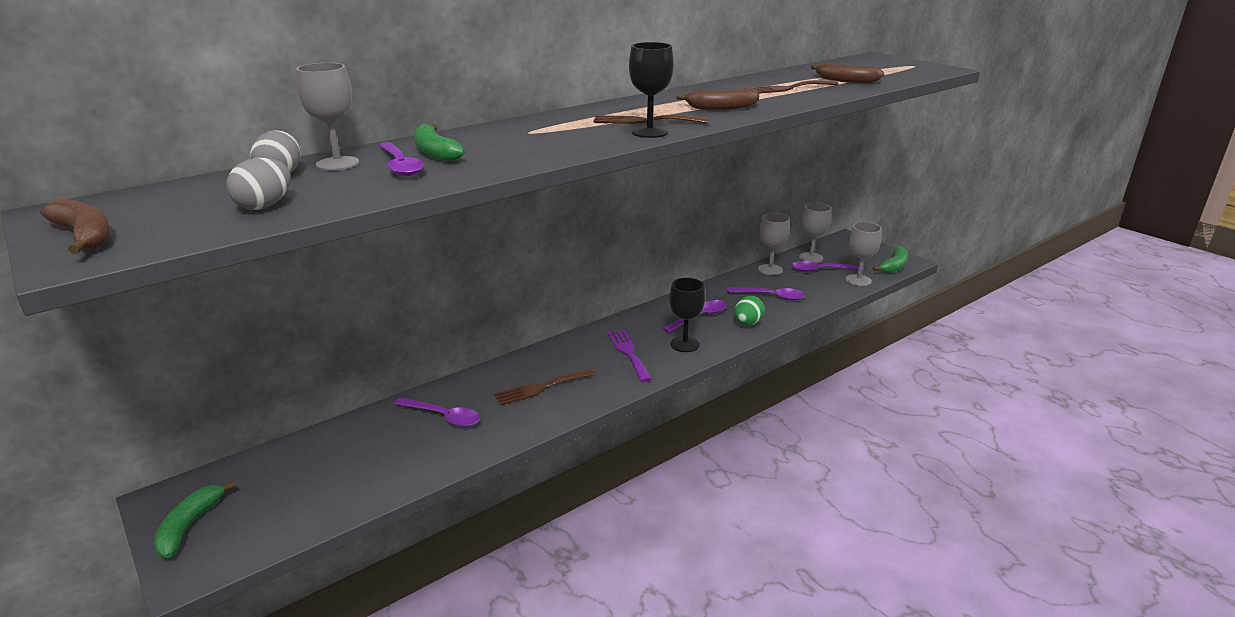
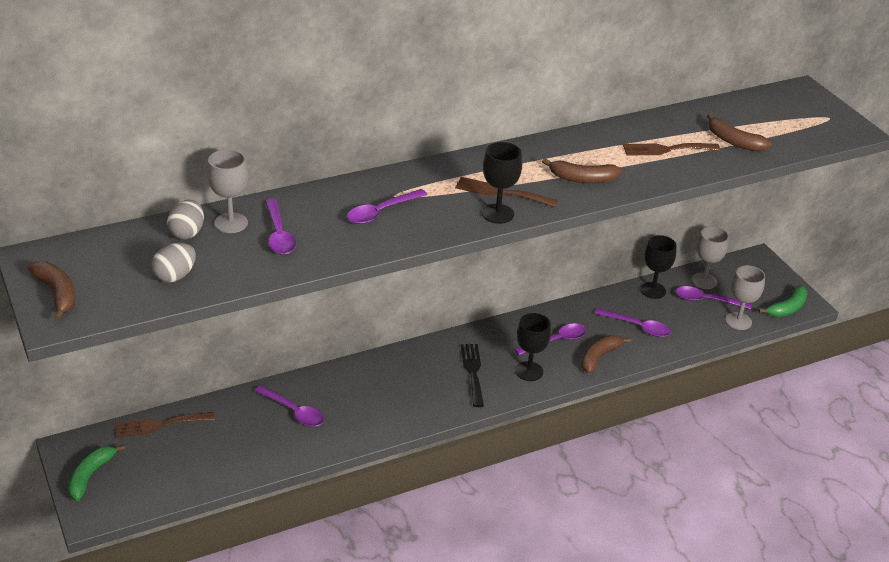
camera: 10 degrees right, 10 degrees up
(435, 152) = (309, 218): green banana -> none
(519, 142) = (381, 212): none -> purple spoon
(541, 388) = (383, 397): brown fork -> brown fork (159, 425)
(628, 353) = (473, 372): purple fork -> black fork
(747, 323) = (599, 357): green egg -> brown banana
(770, 270) = (653, 290): grey goblet -> black goblet

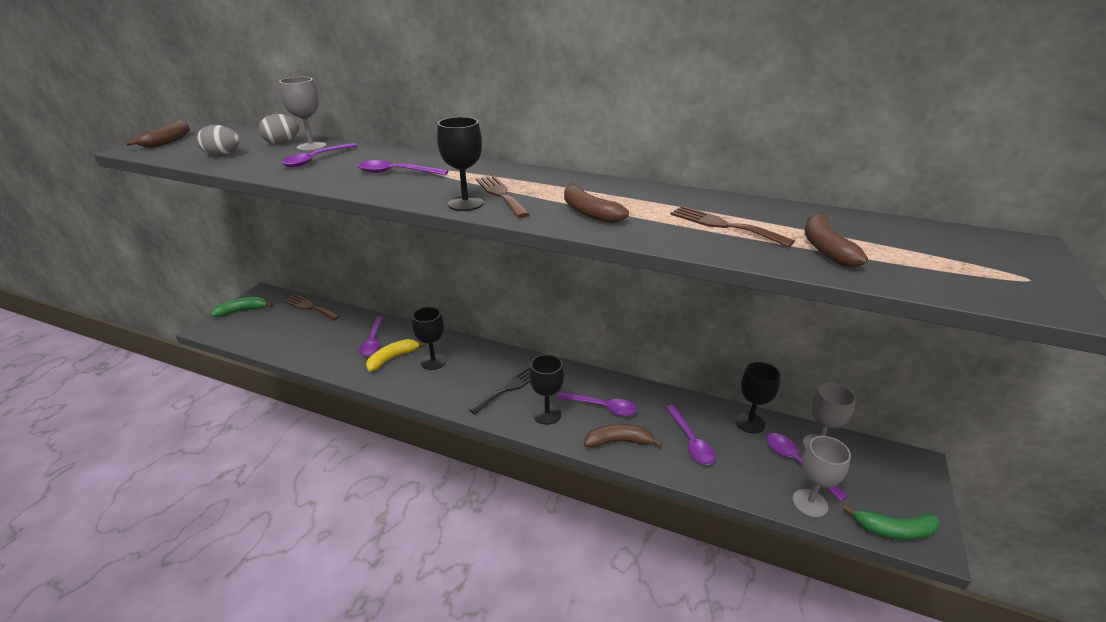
camera: 50 degrees right, 5 degrees down
(340, 412) = (393, 358): none -> yellow banana
(379, 392) = (433, 361): none -> black goblet

